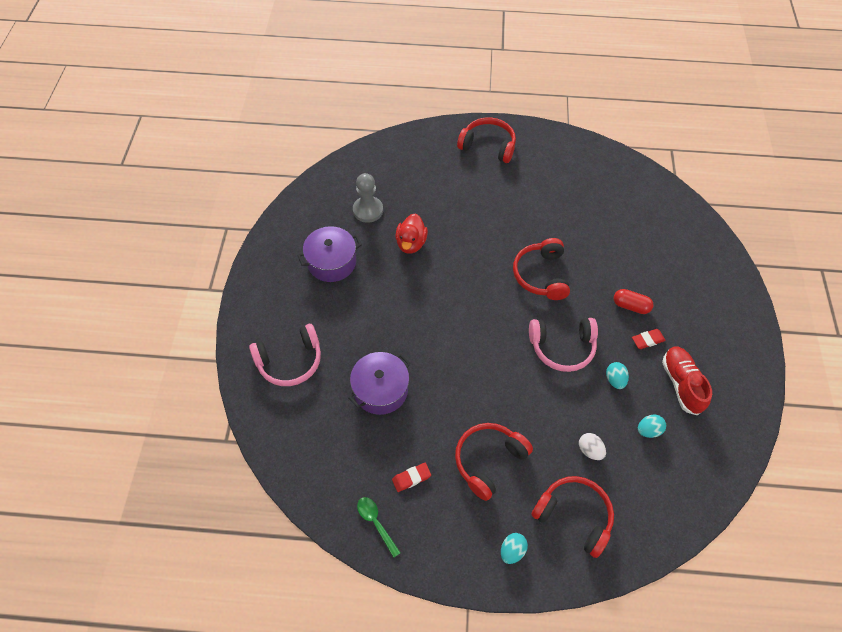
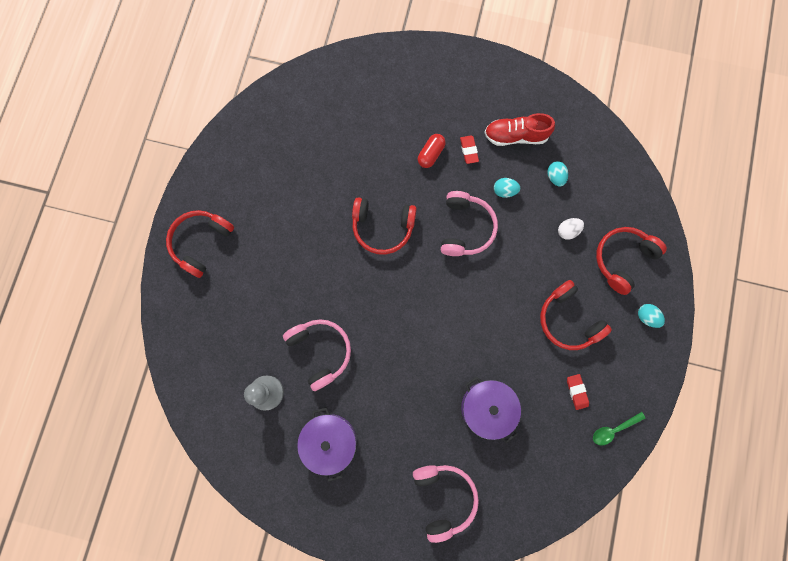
camera: 80 degrees left, 20 degrees up
(411, 243) = (320, 351): red duck -> pink headphones

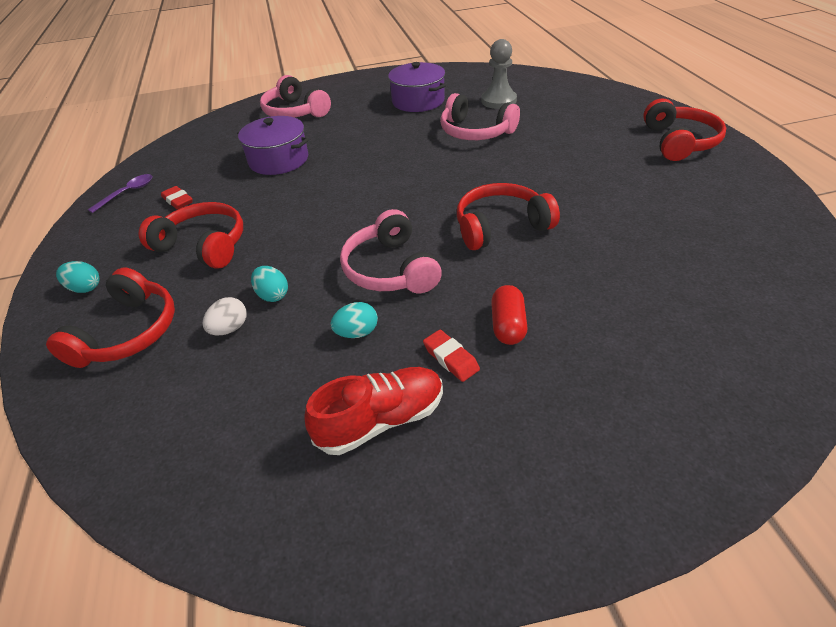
camera: 155 degrees right, 35 degrees down
(555, 177) = (276, 389): turquoise egg -> turquoise egg (273, 295)
(613, 429) = (127, 193): green spoon -> purple spoon

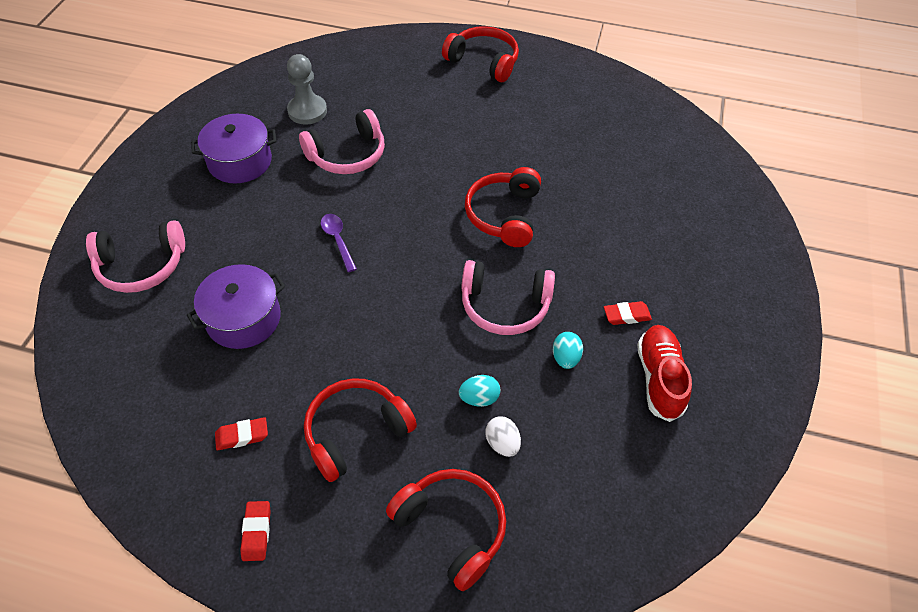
camera: 65 degrees left, 10 degrees up
(85, 288) = (347, 559): turquoise egg -> none
(99, 239) = (256, 532): none -> red eraser
(127, 193) = (172, 485): purple spoon -> purple spoon (338, 240)
(507, 325) = (615, 270): red capsule -> none

